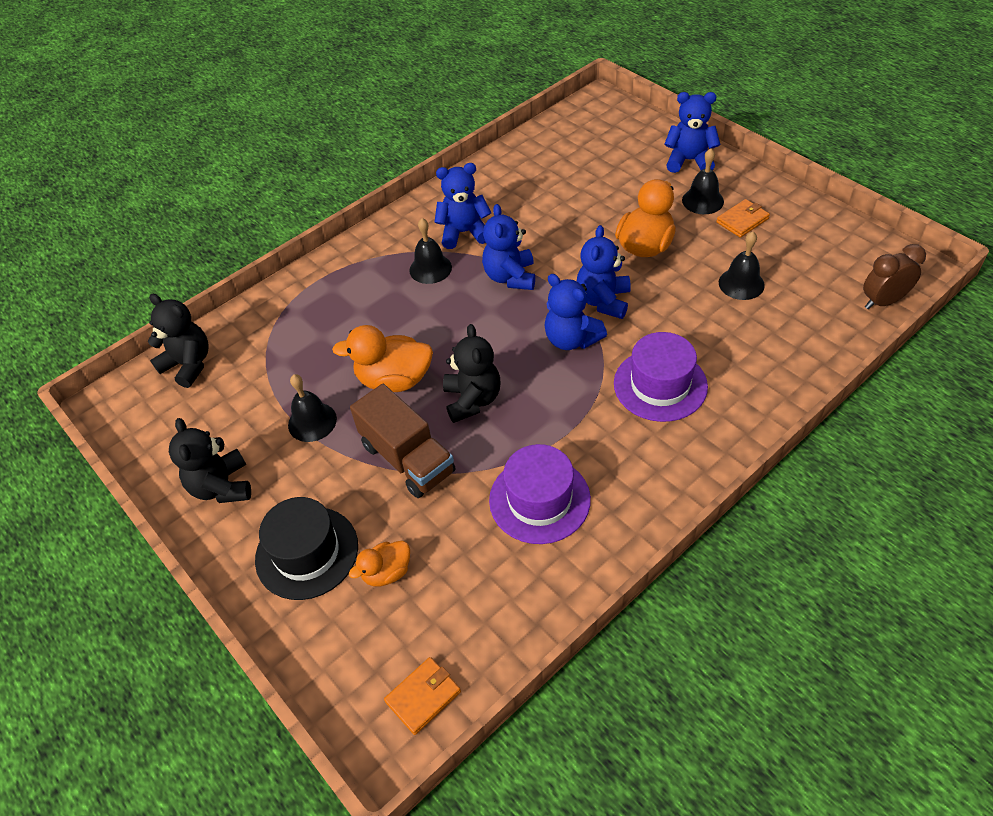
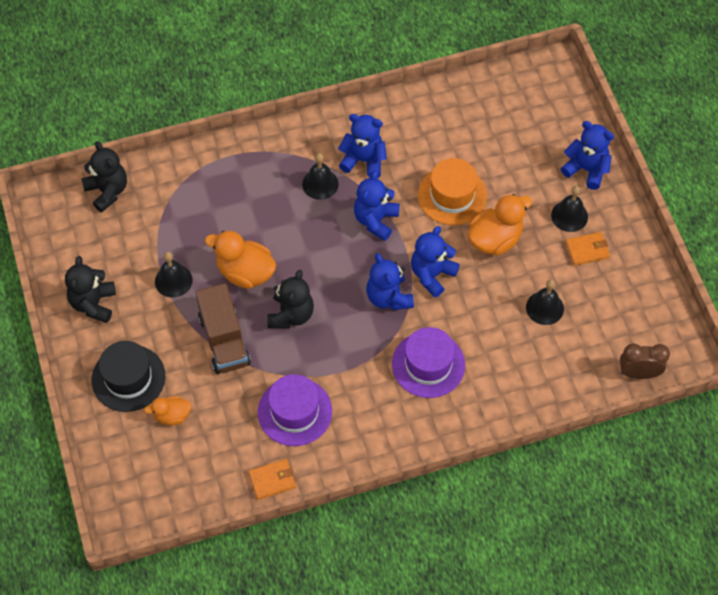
camera: 20 degrees right, 10 degrees up
(423, 696) = (156, 504): orange wallet -> orange wallet (272, 480)
(575, 227) = (452, 195): none -> orange hat

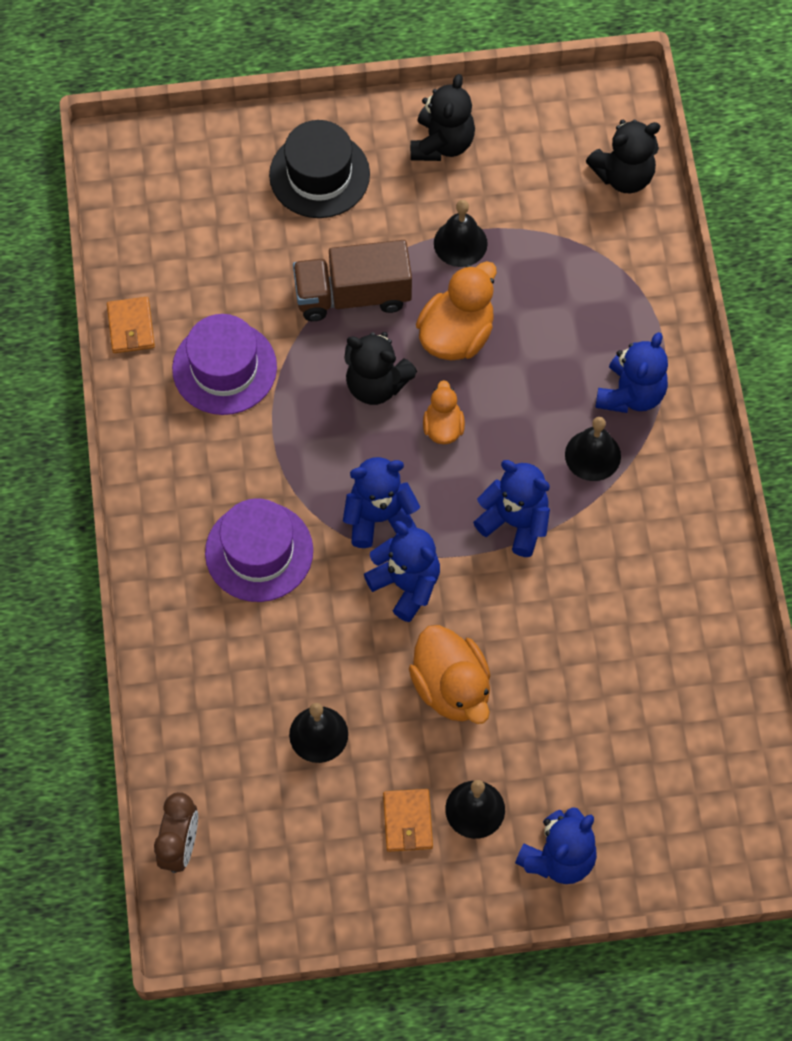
camera: 100 degrees right, 5 degrees up
(93, 304) = (442, 143): black teddy bear -> black teddy bear turned 90 degrees clockwise
(172, 416) = (252, 220): orange duck -> orange duck (443, 427)
(364, 160) = (626, 523): blue teddy bear -> blue teddy bear (631, 394)
(452, 195) = (541, 640): orange hat -> none

